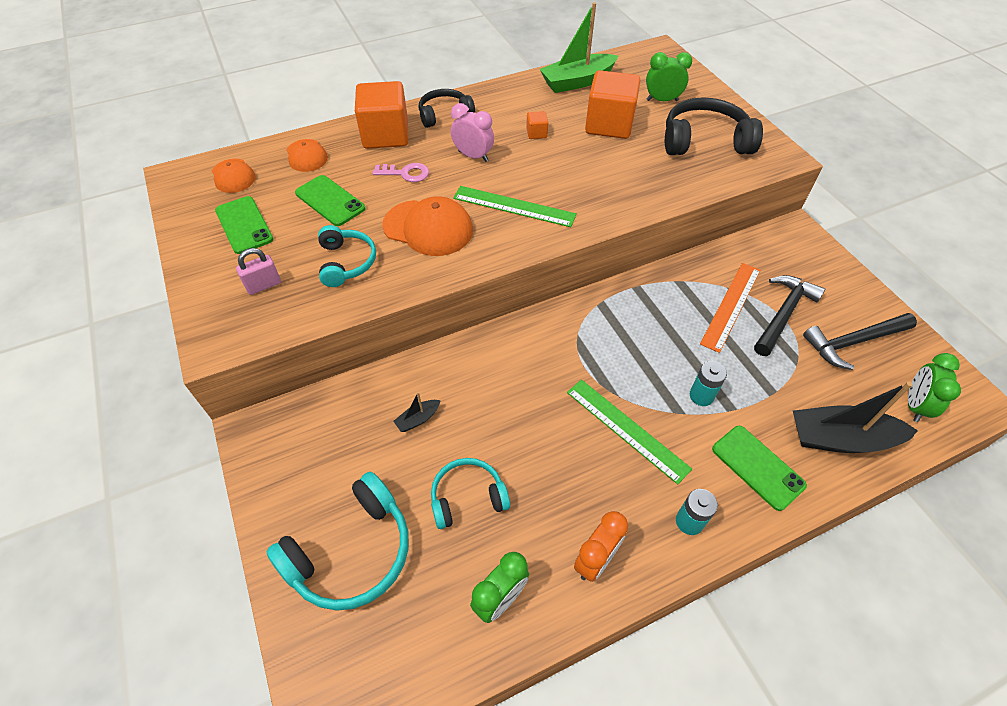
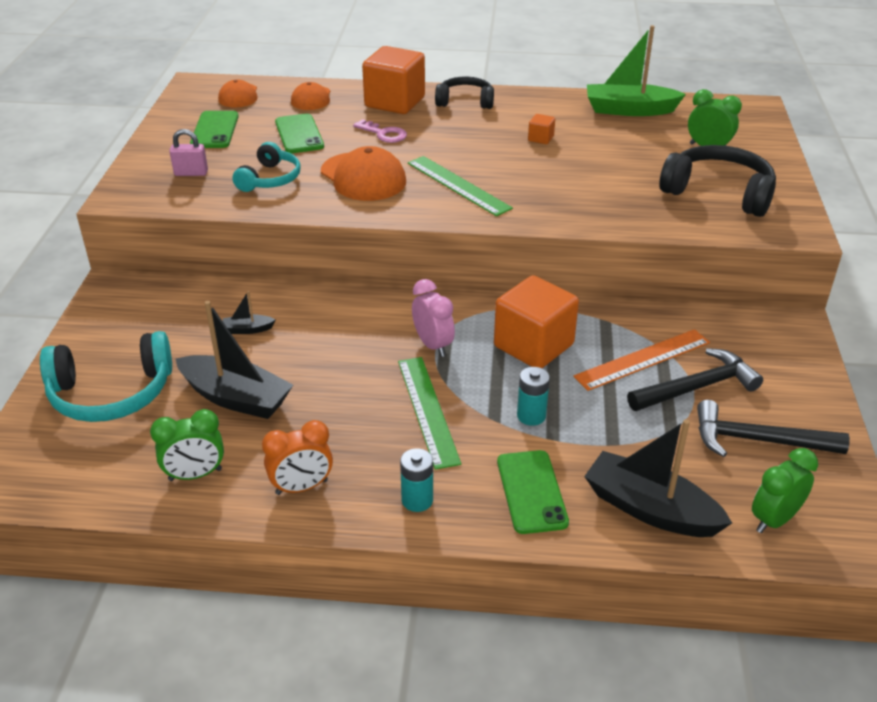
camera: 30 degrees right, 15 degrees down
(467, 497) = (236, 398): turquoise headphones -> black boat
(473, 156) = (459, 138): pink clock -> pink clock (433, 345)
(609, 125) = (625, 152): orange cube -> orange cube (533, 345)

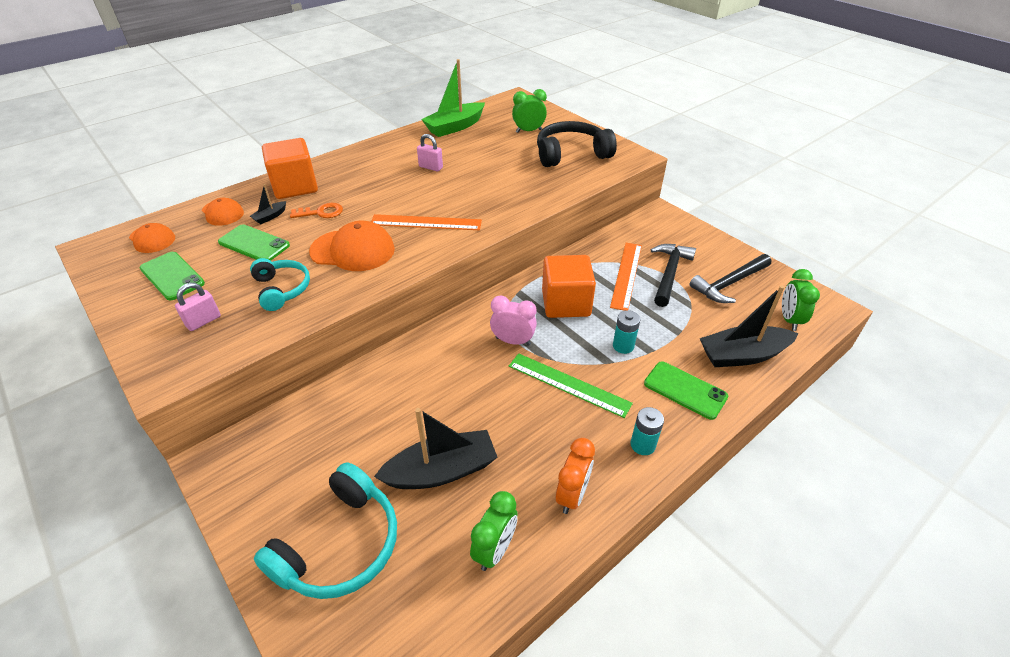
camera: 45 degrees left, 5 degrees up
(247, 329) = (377, 415): black boat -> black boat (270, 217)
(384, 134) = (321, 212): pink key -> orange key
(458, 185) = (426, 222): green ruler -> orange ruler
(465, 101) = (345, 164): black headphones -> none
(540, 138) = (431, 167): orange cube -> pink padlock

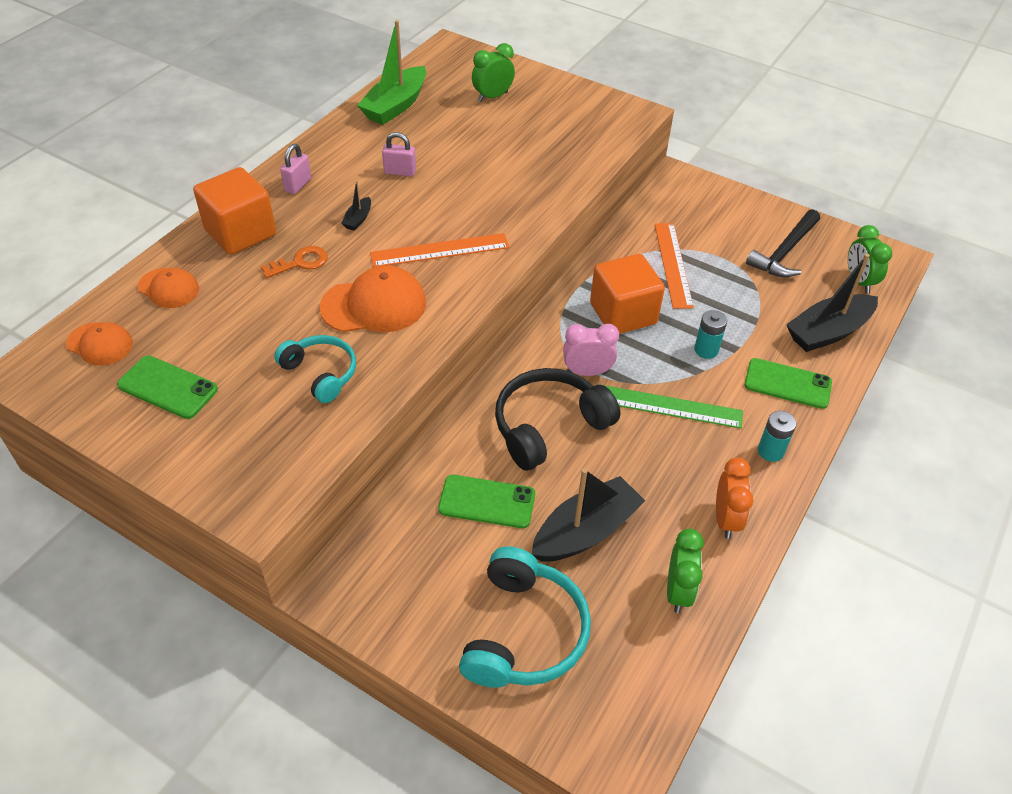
camera: 20 degrees left, 5 degrees up
(203, 321) = (253, 434): pink padlock -> pink padlock (298, 185)
(254, 244) = (243, 322): green phone -> green phone (487, 502)
(270, 217) = (237, 281): black boat -> black boat (358, 219)
(571, 154) = (561, 122): black headphones -> black headphones (549, 426)
(669, 273) = (717, 253): black hammer -> none

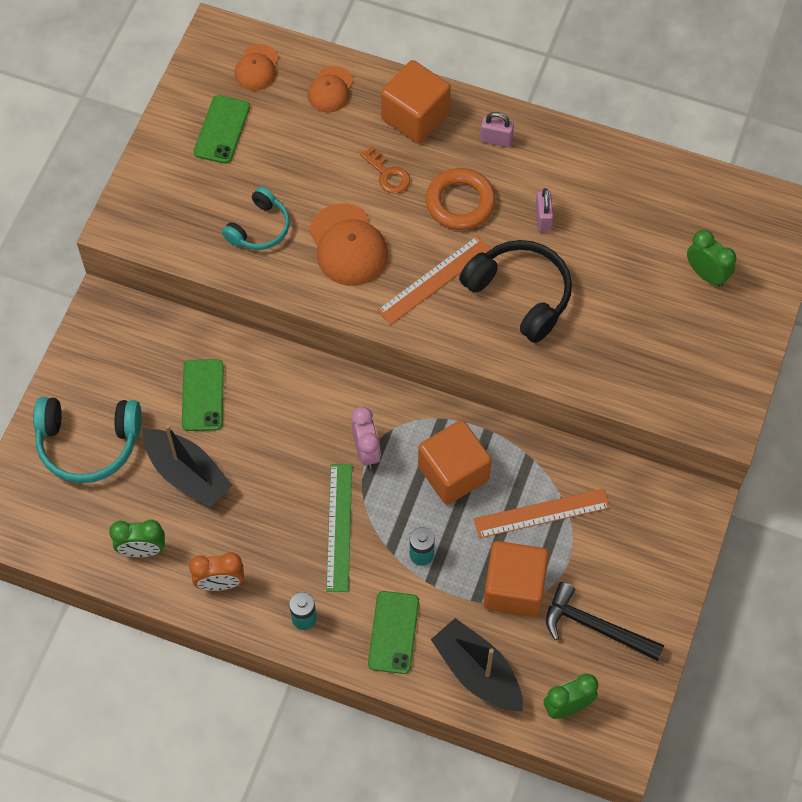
camera: 80 degrees right, 15 degrees up
(358, 219) = (460, 202): black boat -> orange ring
(395, 106) = (656, 187): green boat -> none
(440, 250) = (434, 280): orange ruler -> orange ruler turned 75 degrees clockwise
(549, 426) = (293, 429): black headphones -> black headphones (520, 294)
(745, 294) = (514, 588): none -> orange cube

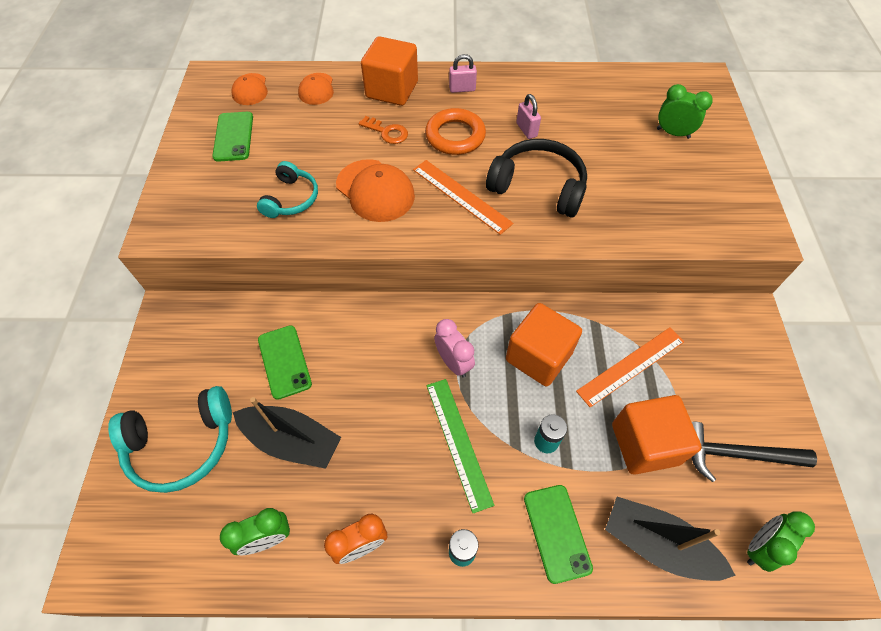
camera: 20 degrees left, 5 degrees down
(434, 280) = (461, 196): orange ruler -> orange ruler turned 75 degrees counterclockwise

